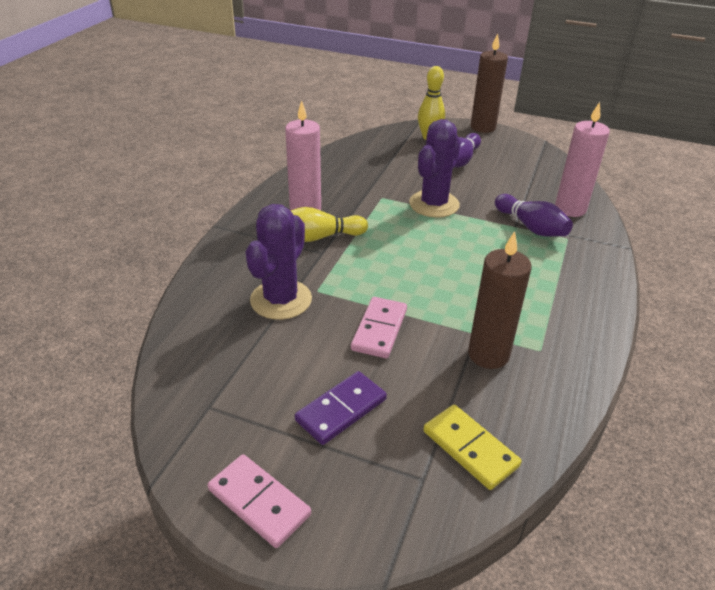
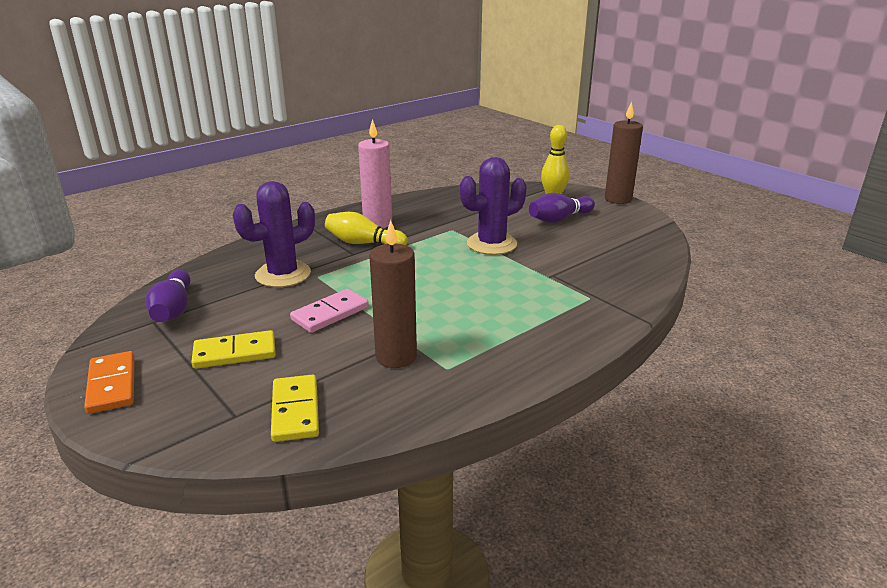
camera: 30 degrees right, 10 degrees down
(259, 502) = (112, 385): pink domino -> orange domino
(341, 410) = (235, 353): purple domino -> yellow domino
(531, 227) = (563, 281): purple bowling pin -> purple bowling pin (173, 309)
(570, 209) = (624, 277): pink candle -> none

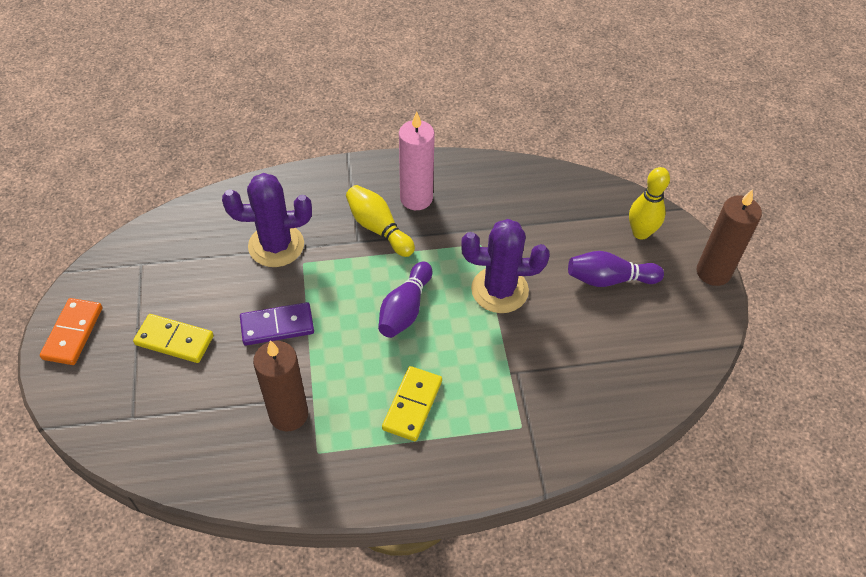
camera: 30 degrees right, 25 degrees up
(173, 309) = (163, 255): purple bowling pin -> purple bowling pin (405, 309)
(295, 411) = (174, 437): yellow domino -> yellow domino (412, 405)
(330, 314) = (277, 326): pink domino -> purple domino

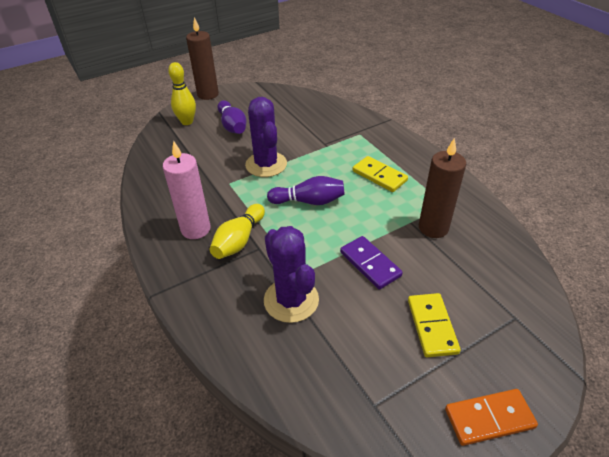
camera: 110 degrees left, 10 degrees down
(412, 405) = (379, 176): yellow domino -> yellow domino turned 45 degrees clockwise

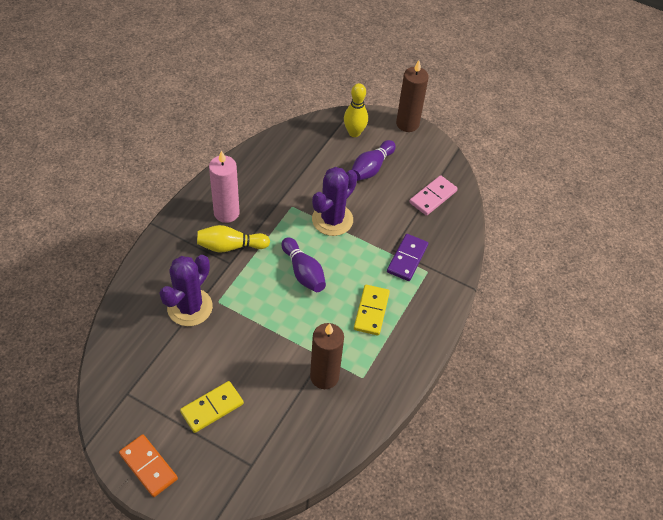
camera: 55 degrees right, 10 degrees up
(290, 107) = (433, 197): none -> pink domino
(370, 264) = (254, 344): purple domino -> purple domino (407, 259)

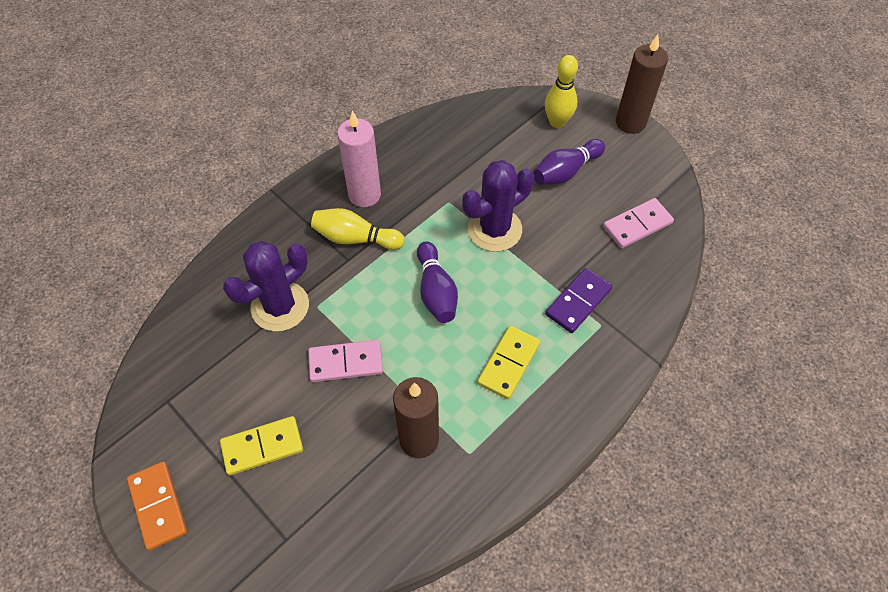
camera: 20 degrees right, 5 degrees up
(253, 336) = (346, 363): none -> pink domino

